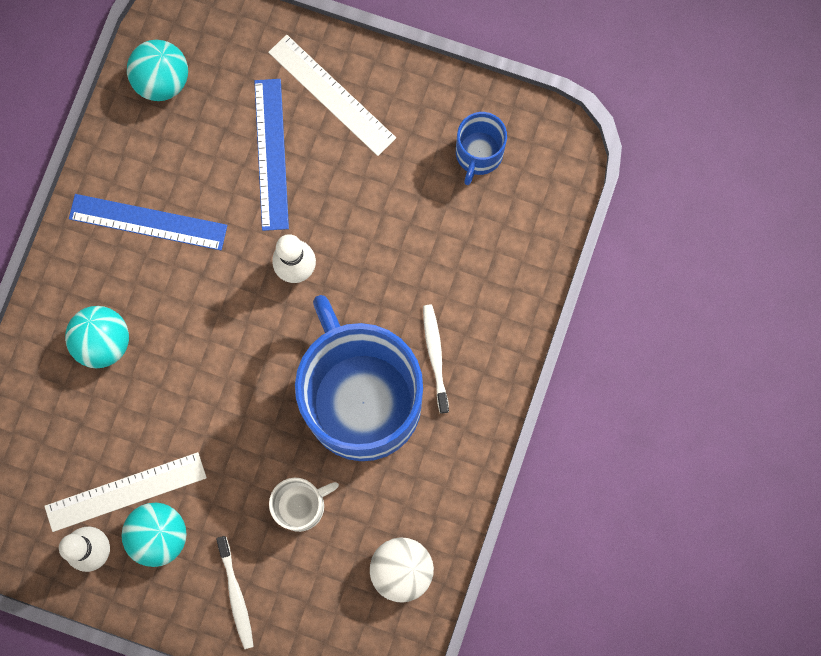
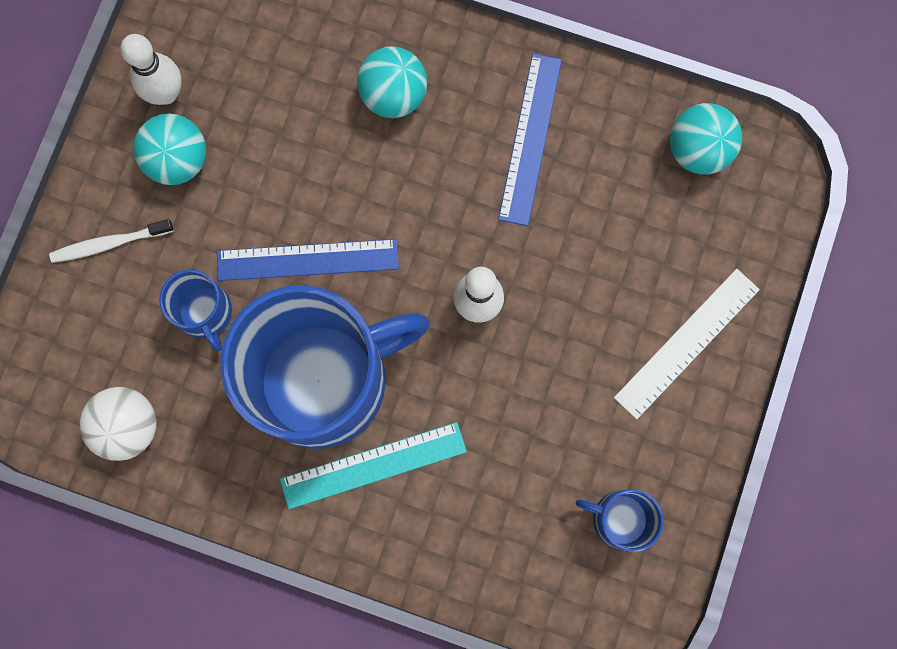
camera: 90 degrees right, 0 degrees up
(125, 492) = (227, 124): white ruler -> none
(271, 154) = (613, 274): blue ruler -> blue ruler (307, 260)
(301, 505) = (205, 313): white mug -> blue mug
(435, 356) = (373, 465): white toothbrush -> turquoise ruler

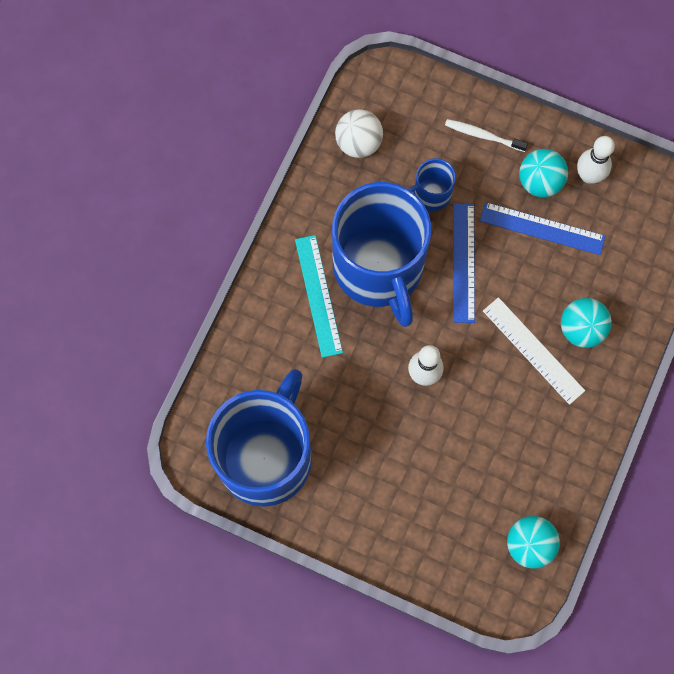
camera: 95 degrees right, 5 degrees down
(109, 243) = (483, 135): white toothbrush -> white toothbrush turned 60 degrees counterclockwise
(530, 139) = (543, 422): blue ruler -> blue ruler (542, 228)
(619, 518) = (266, 456): blue mug -> blue mug, size x2.35
(686, 343) = (385, 518): white ruler -> white ruler (533, 350)

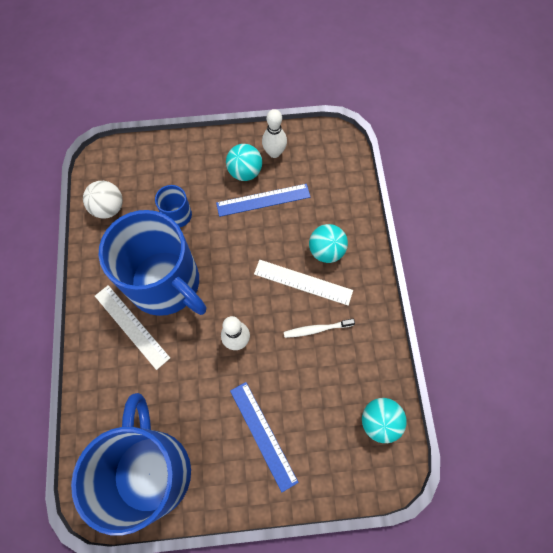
camera: 30 degrees left, 5 degrees down
(318, 295) = (131, 326): turquoise ruler -> white ruler
(463, 262) = (223, 249): blue ruler -> blue ruler (263, 435)
(483, 135) = (192, 162): white toothbrush -> white toothbrush (316, 329)

